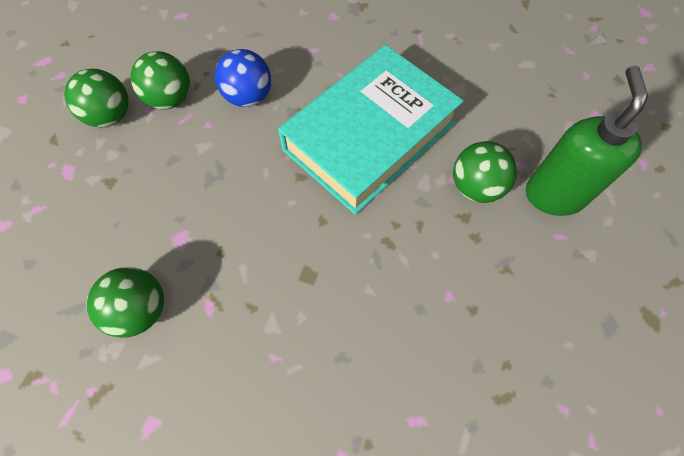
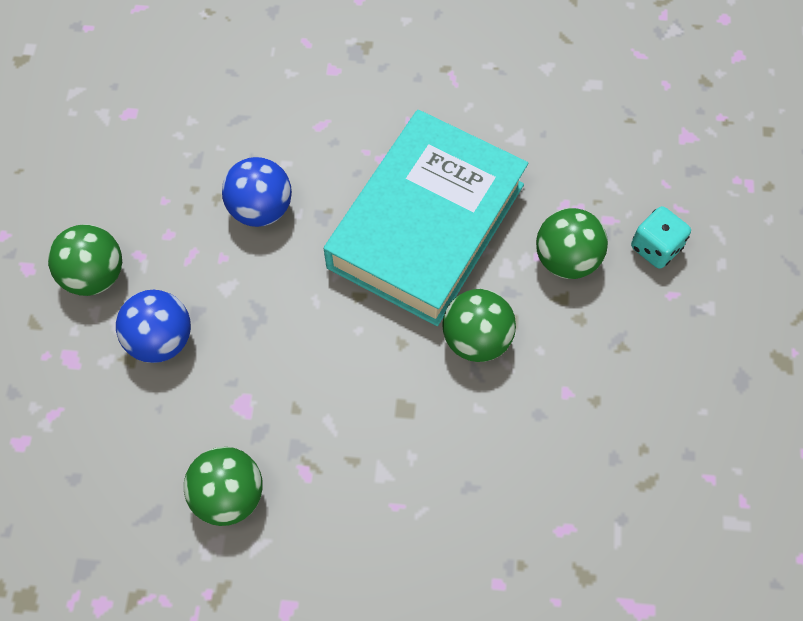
camera: 15 degrees left, 0 degrees up
(138, 173) = (161, 340): none -> blue ball
(170, 99) = (162, 235): green ball -> green ball (476, 339)
(553, 195) = (655, 247): green soap dispenser -> turquoise dice

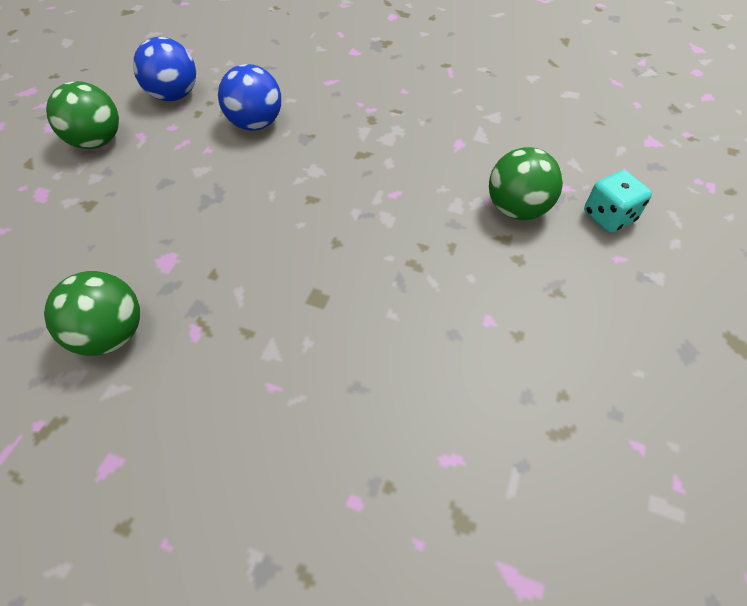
camera: 15 degrees right, 10 degrees down
(161, 340) = (123, 196): blue ball -> blue ball (174, 95)
(426, 225) = (392, 160): turquoise book -> none
(476, 339) = (409, 254): green ball -> none

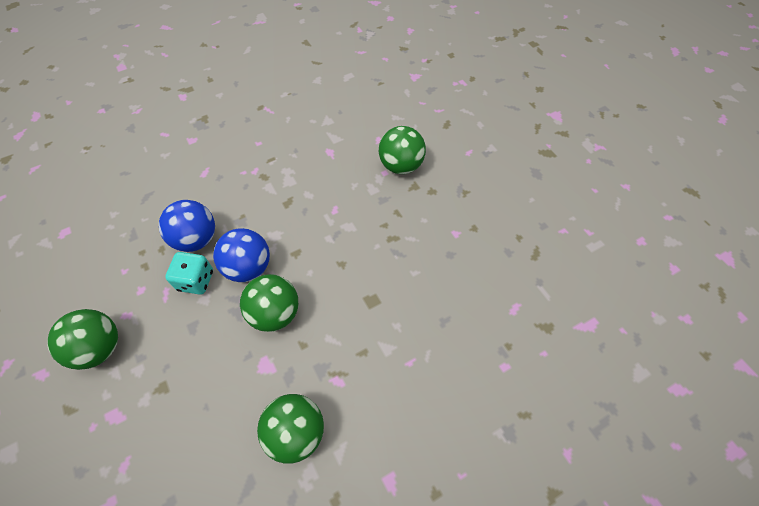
camera: 50 degrees left, 5 degrees up
(174, 95) = (107, 269): blue ball -> blue ball (248, 267)
(229, 229) = (275, 313): none -> green ball
(608, 217) = (442, 134): turquoise dice -> turquoise dice (196, 280)

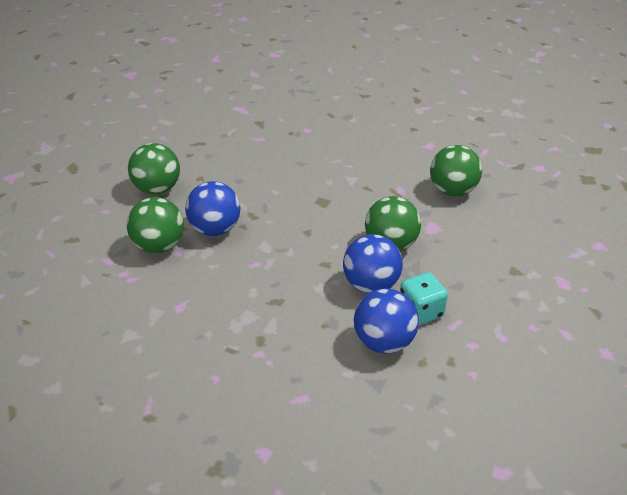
camera: 125 degrees left, 20 degrees down
(99, 348) = (543, 331): green ball -> green ball (157, 189)
(394, 205) = (215, 229): none -> blue ball

